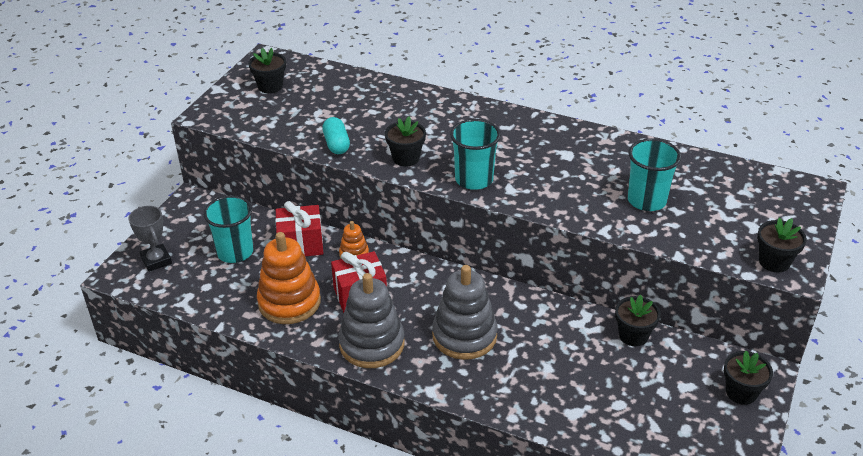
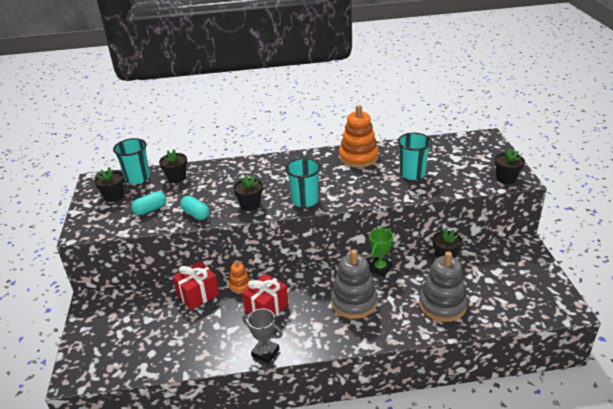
camera: 30 degrees left, 5 degrees down
(156, 260) = (96, 353): grey trophy -> grey trophy (265, 352)
(235, 252) = (154, 320): turquoise cup -> turquoise cup (137, 178)
(289, 302) = (222, 335): orange stacking toy -> orange stacking toy (358, 157)
(294, 118) = (150, 209): none -> turquoise capsule
(372, 344) = (301, 335): grey stacking toy -> grey stacking toy (442, 305)
(534, 310) = (380, 268): none -> green trophy
(741, 392) = (525, 261): black flower pot -> black flower pot (176, 178)

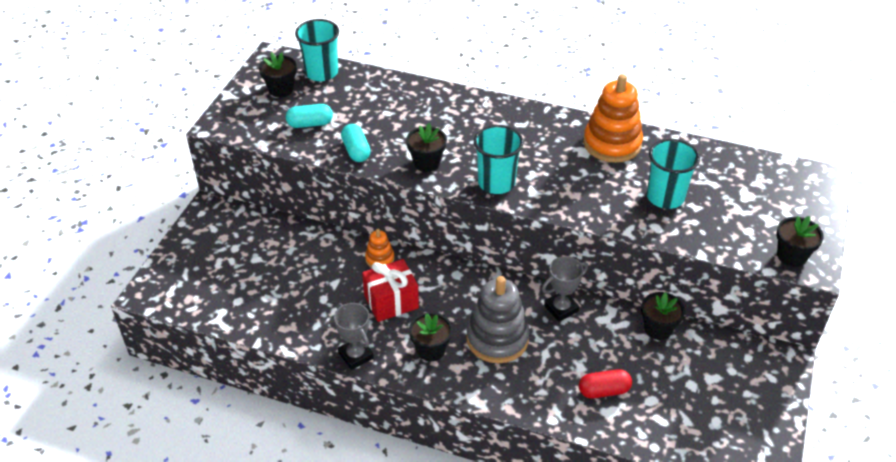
camera: 25 degrees right, 10 degrees up
(176, 178) = (366, 89): black flower pot -> black flower pot (431, 350)
(198, 295) = (326, 251): red gift -> none
(380, 268) = (561, 308): green trophy -> grey trophy
(442, 305) = (604, 391): grey stacking toy -> red capsule

